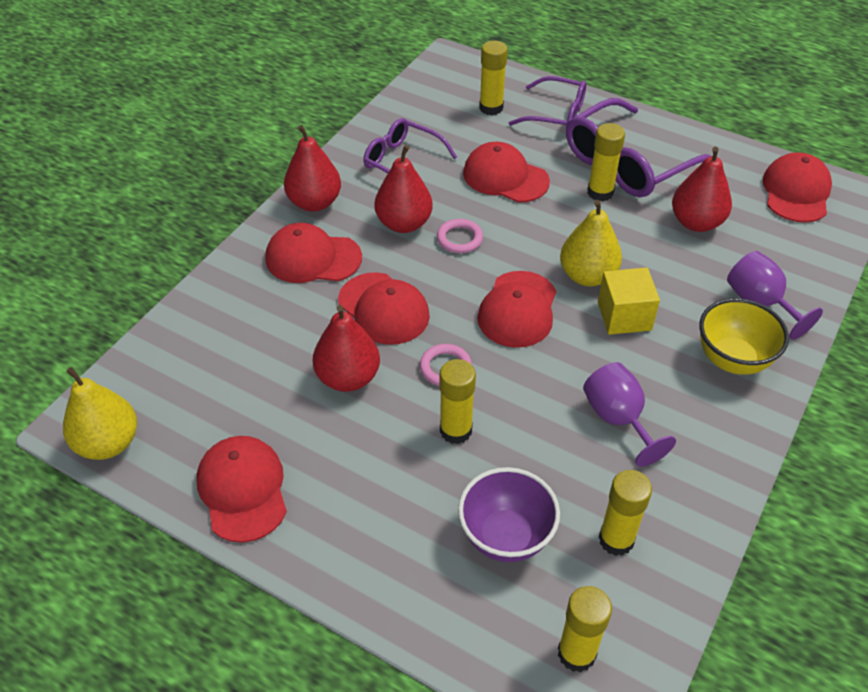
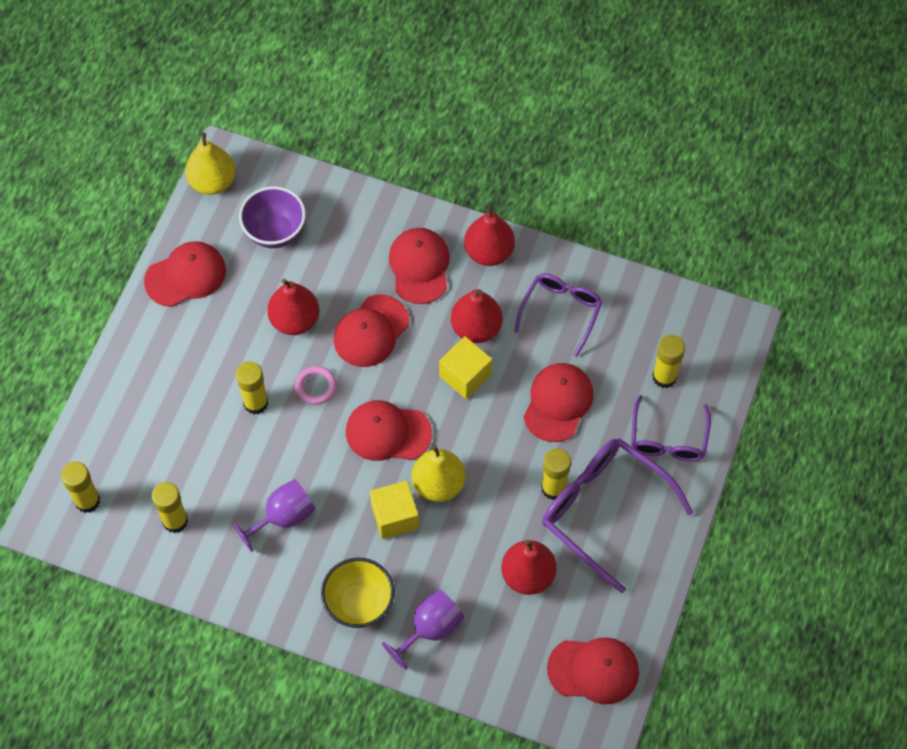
camera: 80 degrees right, 15 degrees up
(459, 239) = (465, 375): pink ring -> yellow cube
(506, 537) = (168, 448): purple bowl -> purple bowl (275, 232)

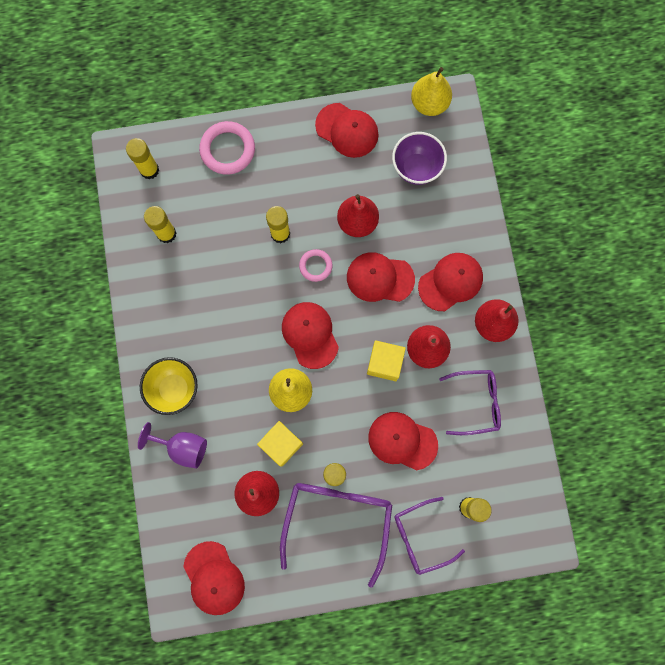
camera: 60 degrees right, 15 degrees up
(122, 406) = (227, 150): none -> pink ring
(283, 517) = (208, 302): purple goblet -> none
(395, 516) = (250, 376): yellow cube -> yellow cube (281, 444)
(558, 403) = (402, 441): red cap -> red cap turned 150 degrees counterclockwise

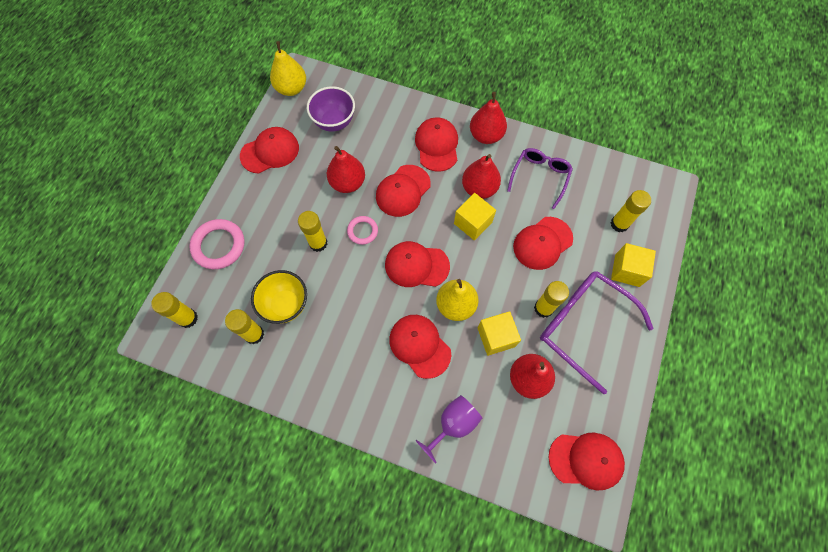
camera: 60 degrees left, 10 degrees down
(174, 389) = (396, 403): yellow bowl -> yellow bowl (286, 305)
(235, 380) = (419, 346): none -> red cap
(420, 537) = (627, 270): purple glasses -> yellow cube

